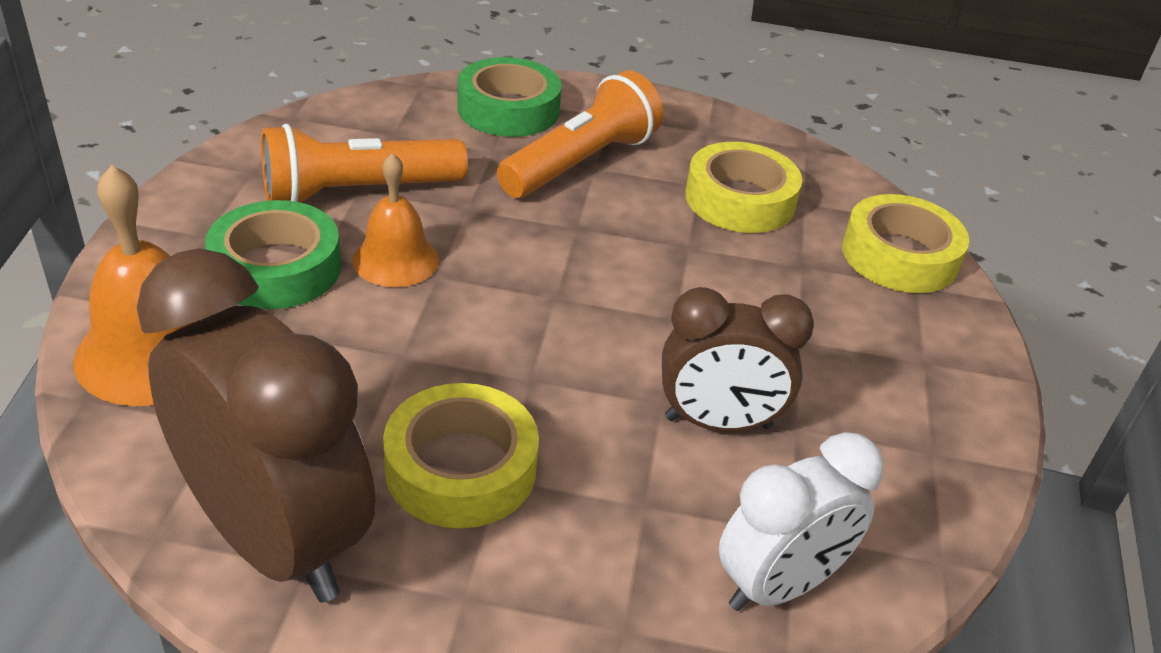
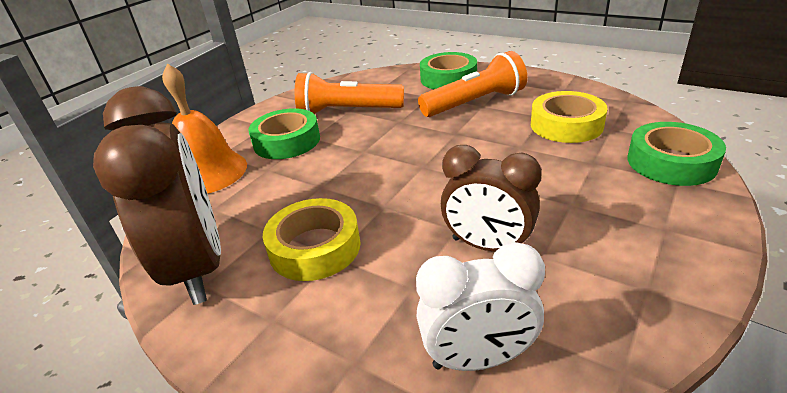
camera: 30 degrees right, 5 degrees down
(395, 260) = (347, 142): orange bell -> none
(899, 256) = (671, 162): yellow tape -> green tape

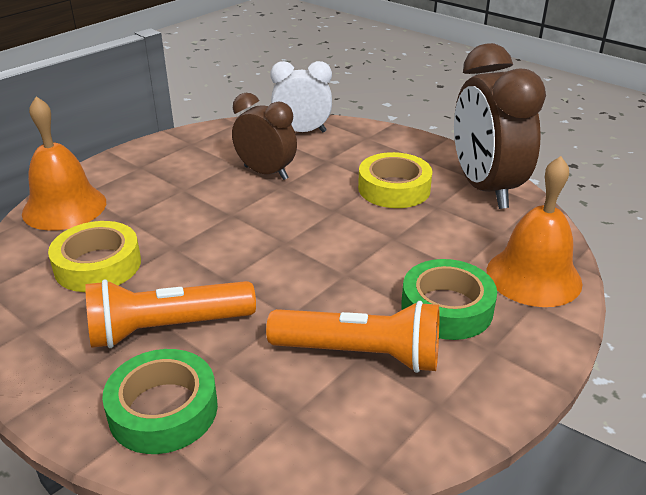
camera: 175 degrees left, 0 degrees up
(671, 162) = (64, 207): green tape -> orange bell

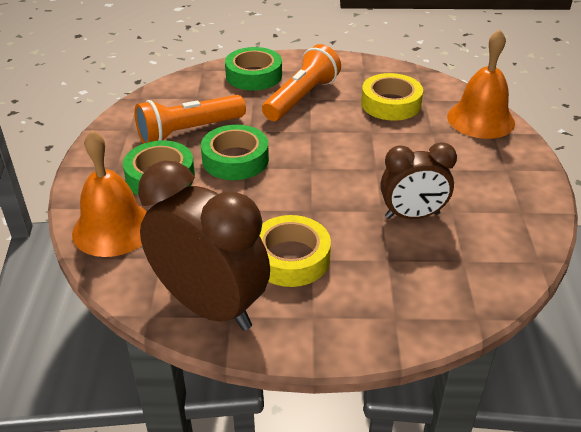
camera: 140 degrees right, 5 degrees up
(302, 132) = (464, 285): white clock -> none
(346, 287) = (235, 159): none -> green tape

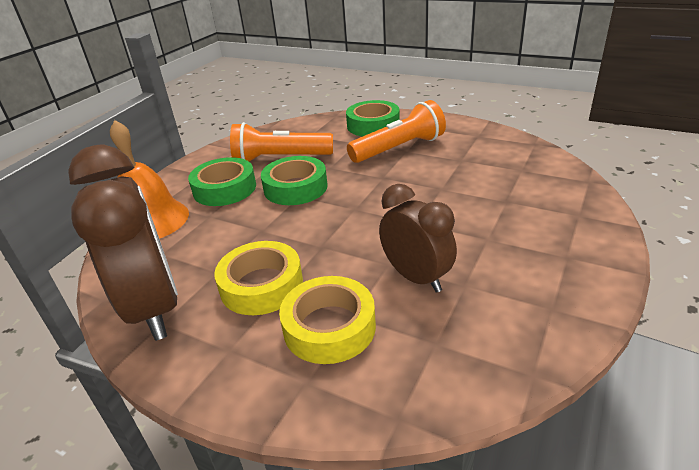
camera: 30 degrees right, 5 degrees down
(391, 104) = (482, 167): yellow tape -> yellow tape (329, 327)
(412, 215) = (416, 277): brown clock -> brown clock turned 150 degrees counterclockwise
(480, 119) = (573, 199): orange bell -> none

